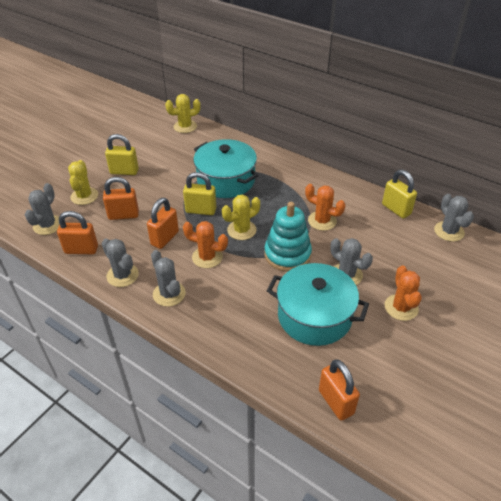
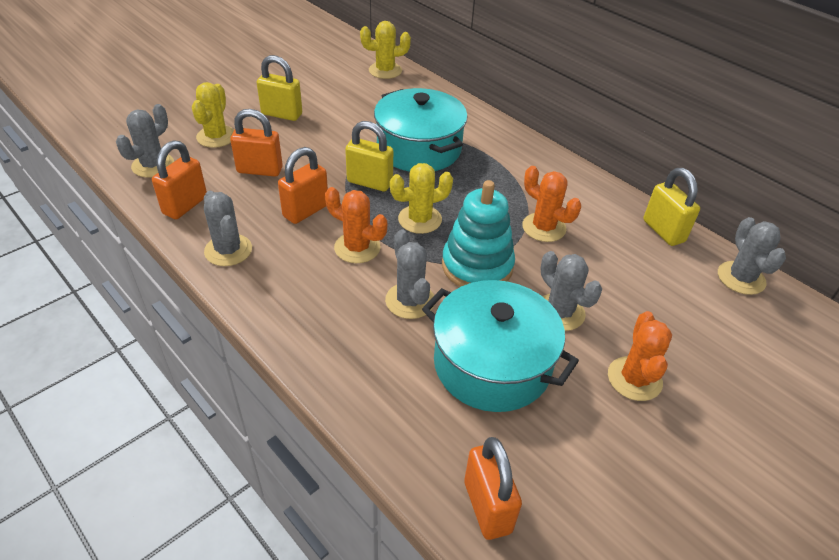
camera: 10 degrees right, 0 degrees up
(81, 250) = (185, 205): orange padlock -> orange padlock turned 75 degrees counterclockwise
(169, 294) = (284, 289): grey cactus -> grey cactus (410, 301)

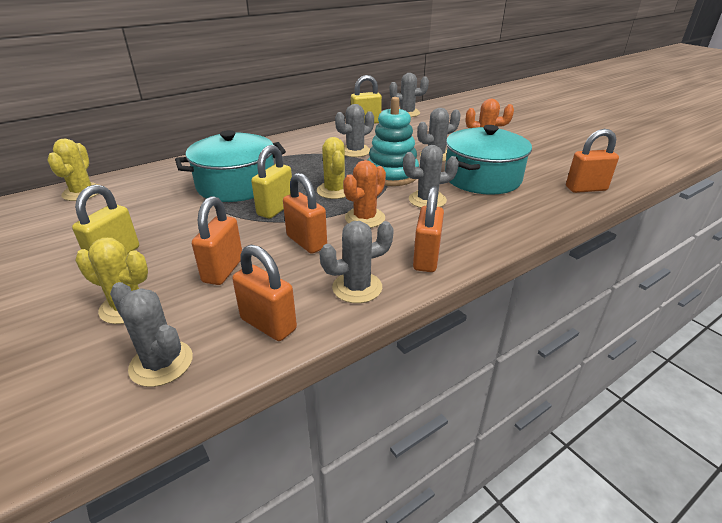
camera: 80 degrees left, 10 degrees down
(274, 298) = (426, 259): none -> orange padlock
(543, 227) = (355, 151): orange cactus -> grey cactus

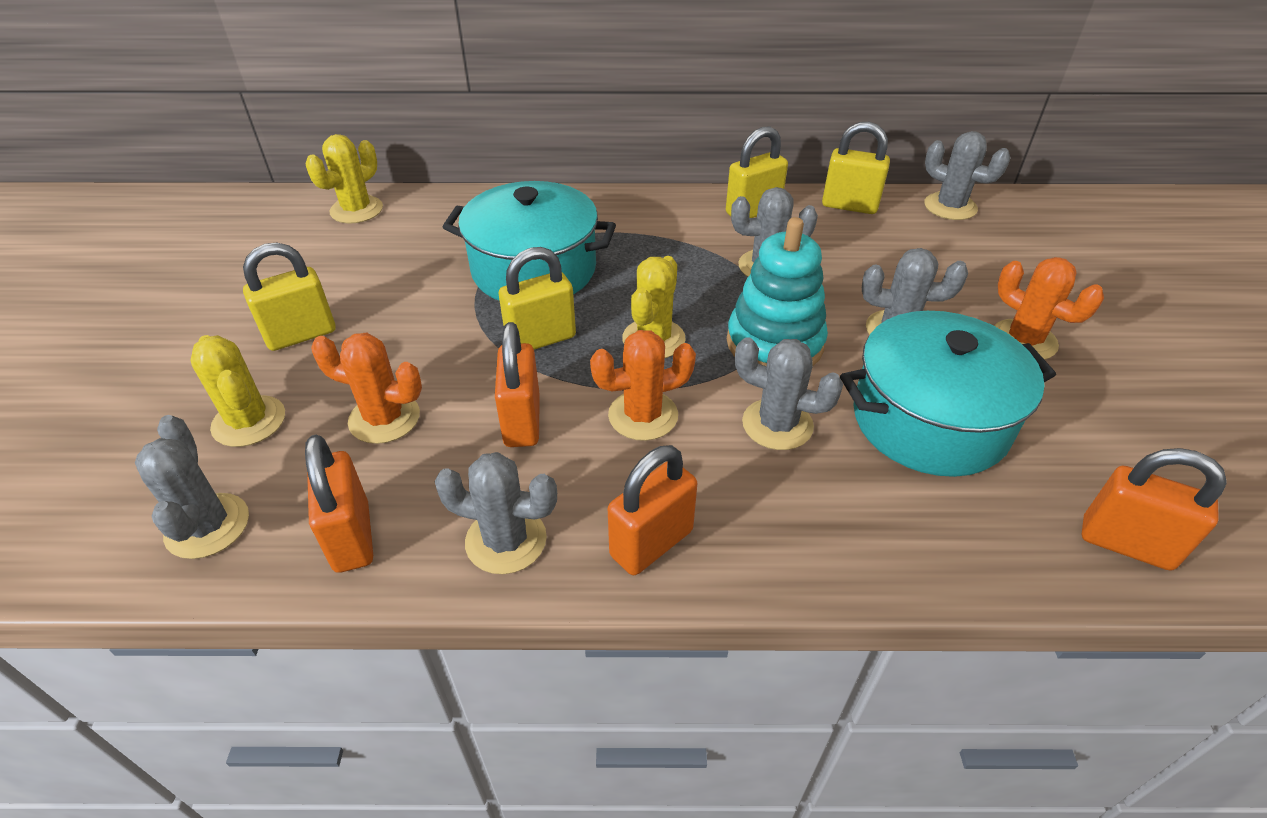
camera: 35 degrees right, 10 degrees up
(223, 270) = (384, 418): orange padlock -> orange cactus
(324, 135) = (753, 211): none -> yellow padlock

